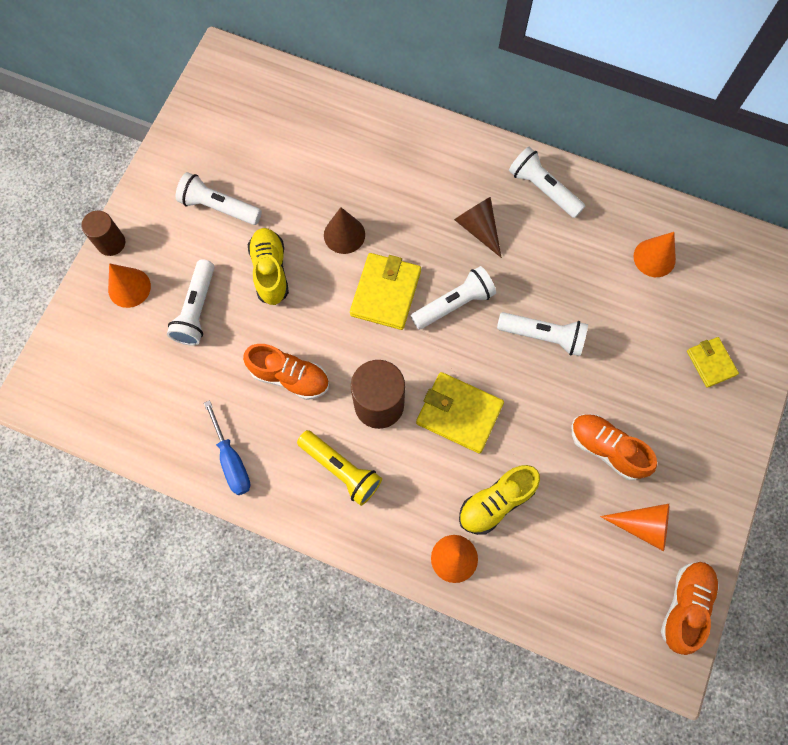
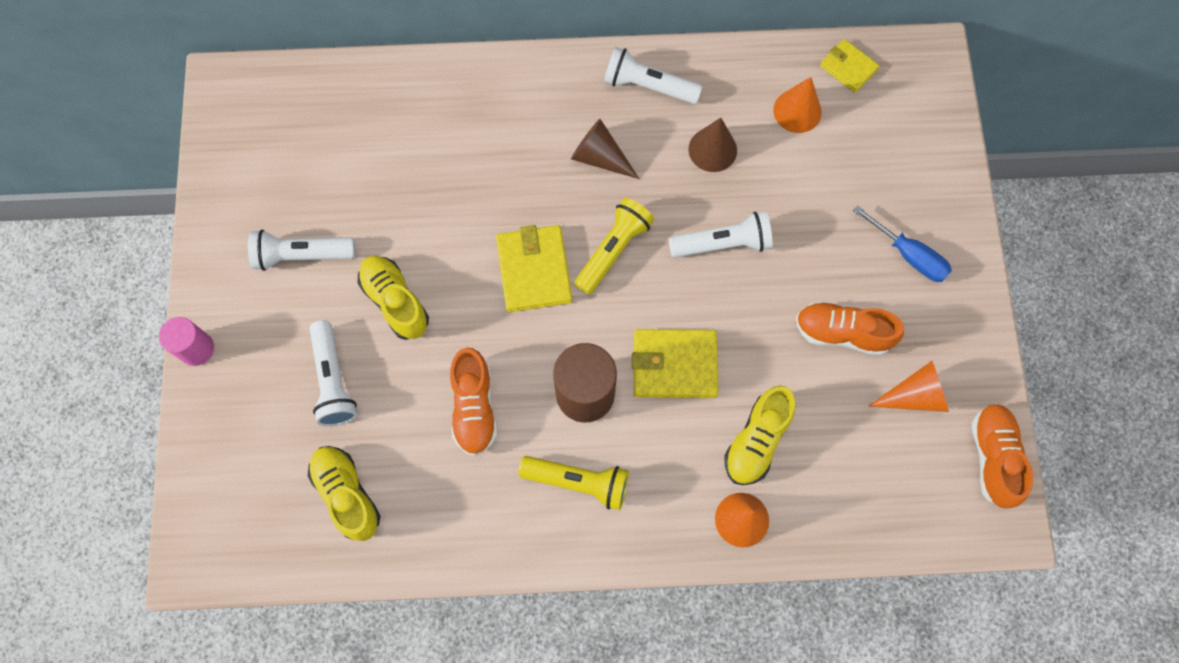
camera: 25 degrees left, 0 degrees up
(111, 243) = (196, 349): brown cylinder -> pink cylinder
(129, 287) = (243, 390): orange cone -> none
(165, 399) = (347, 494): none -> yellow shoe
(231, 460) = (454, 527): blue screwdriver -> blue screwdriver (908, 255)
(290, 377) = (474, 408): orange shoe -> orange shoe turned 90 degrees clockwise
(344, 234) = (458, 226): brown cone -> brown cone (712, 149)
(454, 304) = (613, 250): white flashlight -> yellow flashlight
(711, 363) = (904, 197): yellow wallet -> yellow wallet (848, 67)

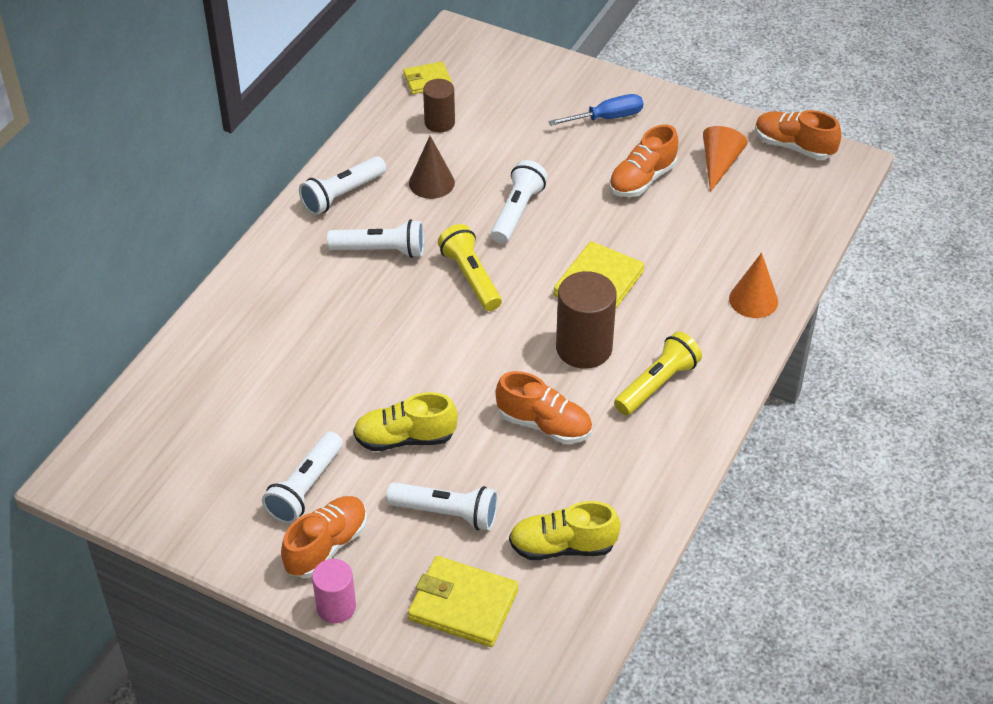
camera: 60 degrees left, 25 degrees down
(252, 306) = (327, 546): none -> orange shoe
(534, 270) = (449, 334): yellow wallet -> yellow wallet (463, 605)
(600, 157) = (381, 250): brown cone -> white flashlight
(756, 441) = (695, 264): yellow shoe -> none
(797, 111) = (439, 123): orange cone -> brown cylinder

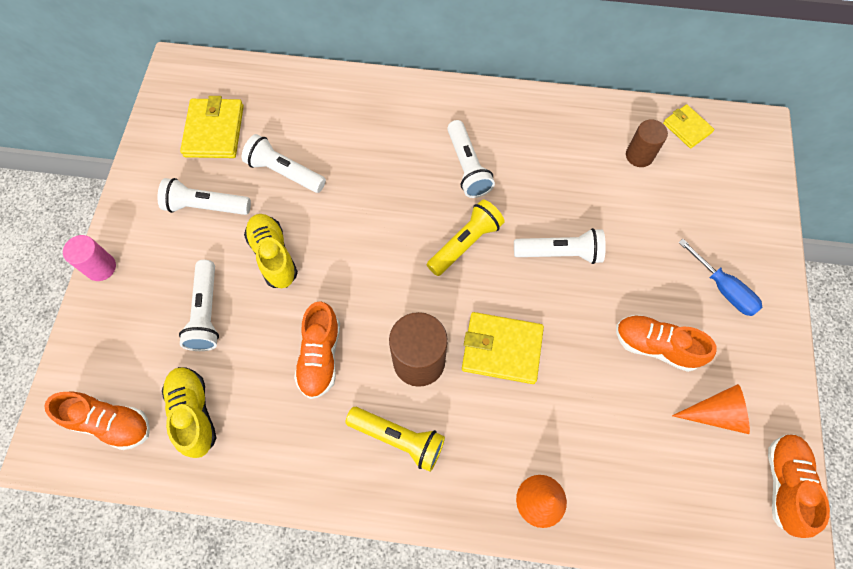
camera: 70 degrees right, 20 degrees up
(327, 546) = (155, 240): orange shoe -> orange shoe (111, 423)
(342, 195) = (517, 118): white flashlight -> white flashlight (284, 172)
(431, 183) = (563, 175): brown cone -> none
(463, 605) = (119, 356): yellow wallet -> yellow wallet (214, 131)

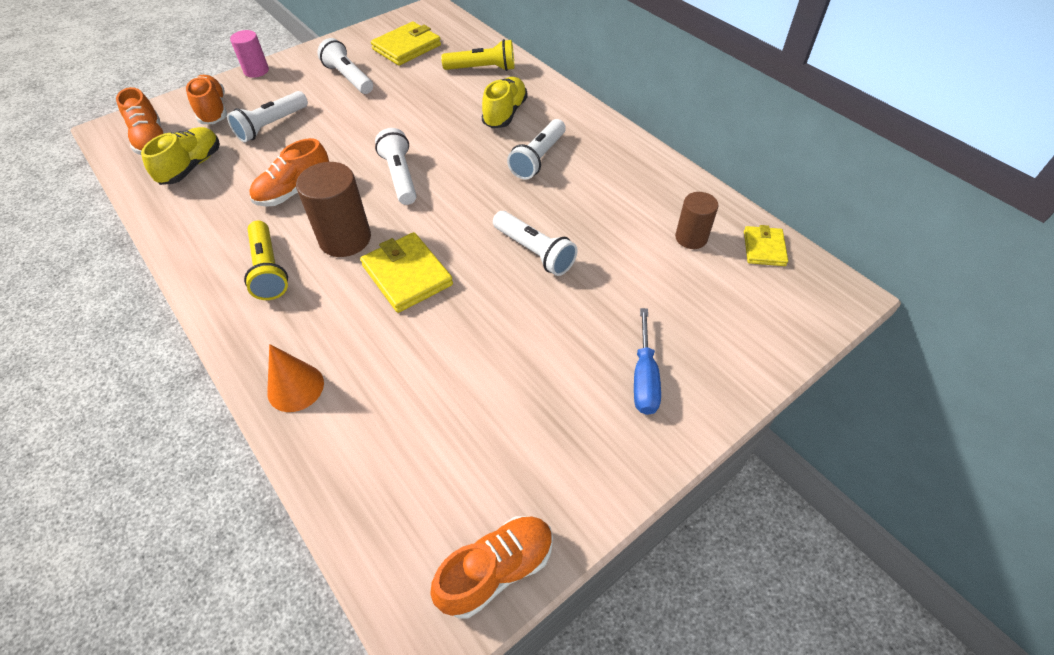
camera: 45 degrees right, 15 degrees down
(273, 256) = (347, 124): yellow shoe -> yellow shoe (505, 114)
(284, 172) = (416, 89): white flashlight -> white flashlight (400, 176)
(465, 243) = (473, 198): yellow flashlight -> yellow flashlight (482, 69)
(655, 346) = (525, 367): orange shoe -> orange shoe (213, 111)
(716, 413) = (510, 458): orange cone -> none

